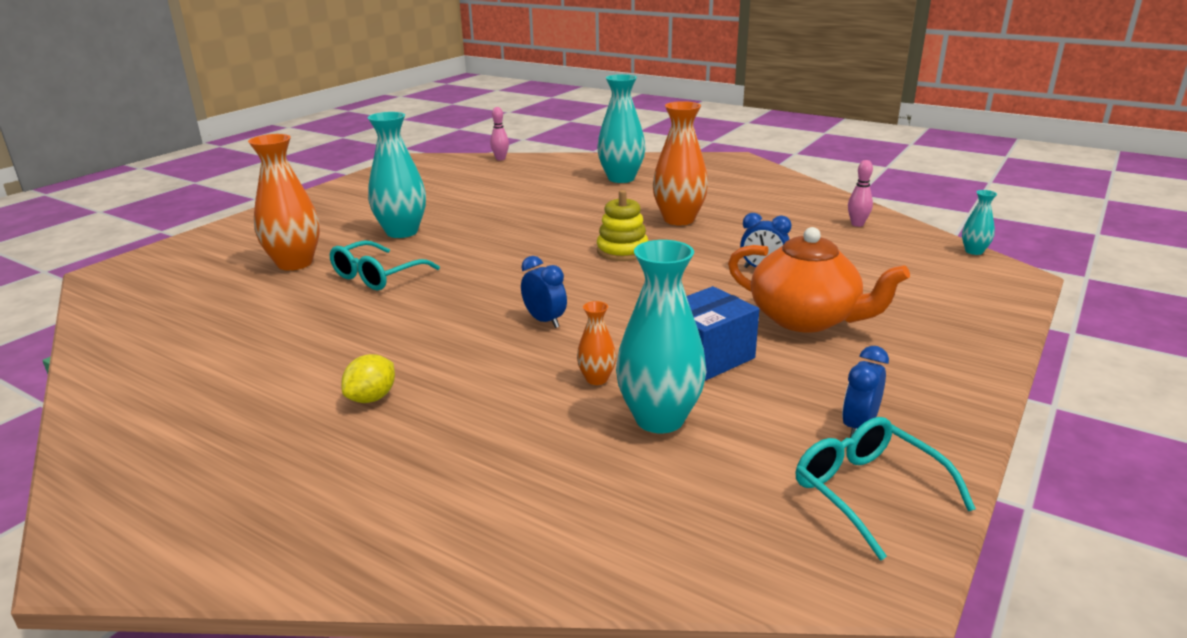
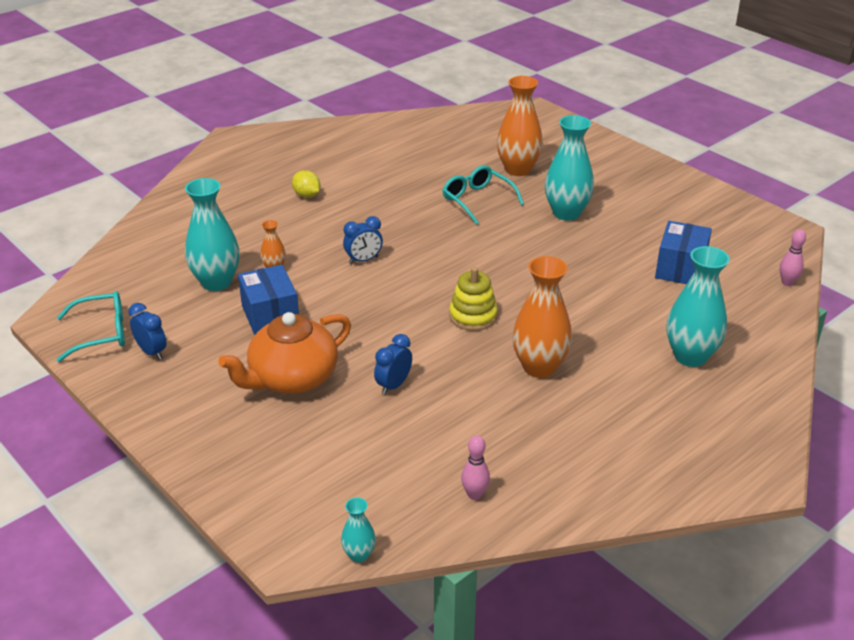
camera: 105 degrees right, 10 degrees up
(494, 187) = (680, 268): none -> blue box

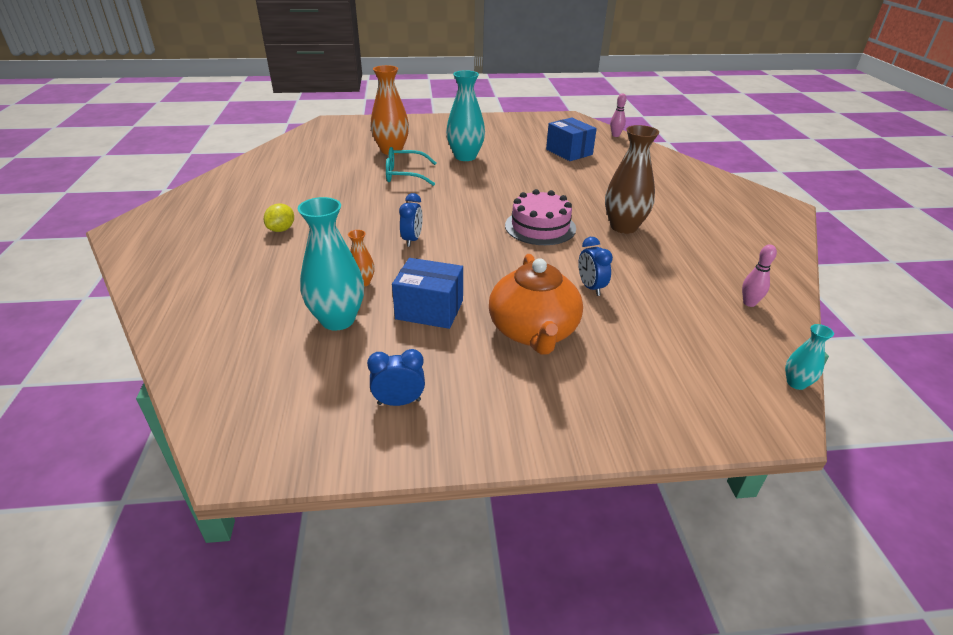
camera: 55 degrees left, 0 degrees up
(102, 333) = (321, 428): turquoise glasses -> none
(307, 195) = (281, 229): yellow lemon -> yellow lemon turned 60 degrees counterclockwise
(473, 316) = (540, 227): yellow stacking toy -> pink cake
(539, 367) = (623, 227): orange vase -> brown vase
(690, 356) = (658, 182): turquoise vase -> none

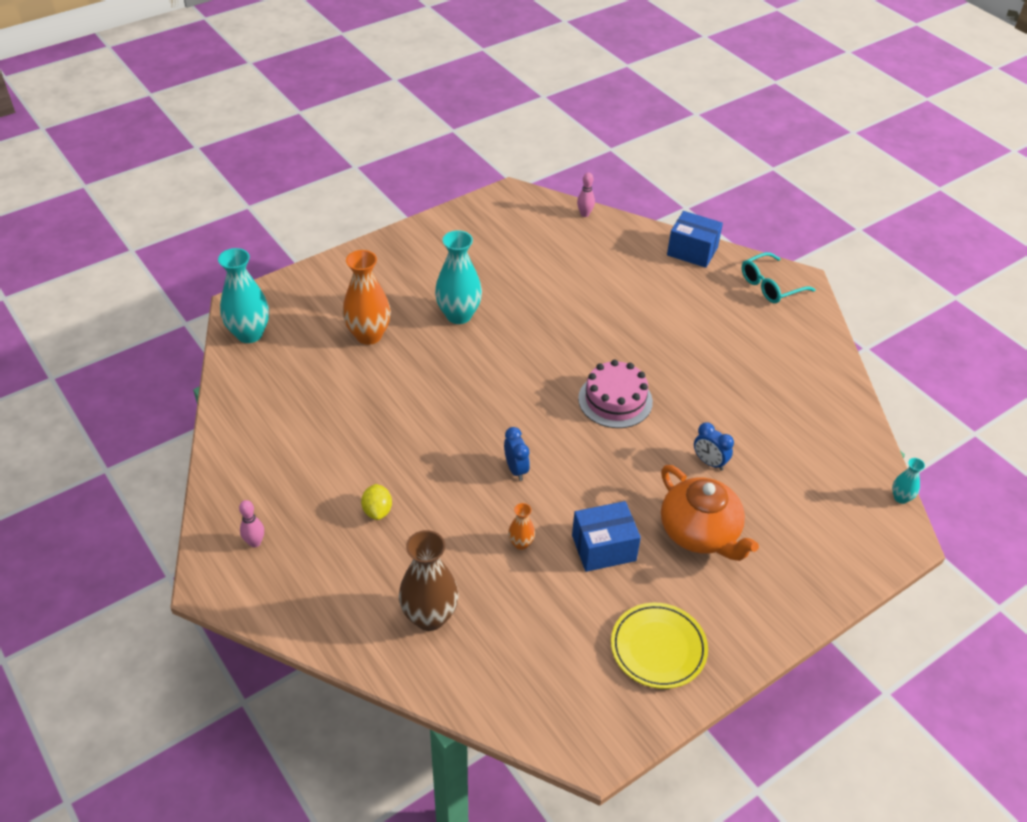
camera: 30 degrees left, 10 degrees up
(338, 320) = (540, 595): turquoise vase -> turquoise vase (249, 334)
(399, 402) = (658, 648): blue clock -> yellow plate
(404, 175) = (421, 373): turquoise glasses -> turquoise glasses (770, 286)
(569, 152) = (558, 264): blue box -> blue box (692, 251)
(623, 227) = (686, 369): brown vase -> brown vase (429, 617)
(749, 303) = (833, 426): pink bowling pin -> pink bowling pin (255, 542)

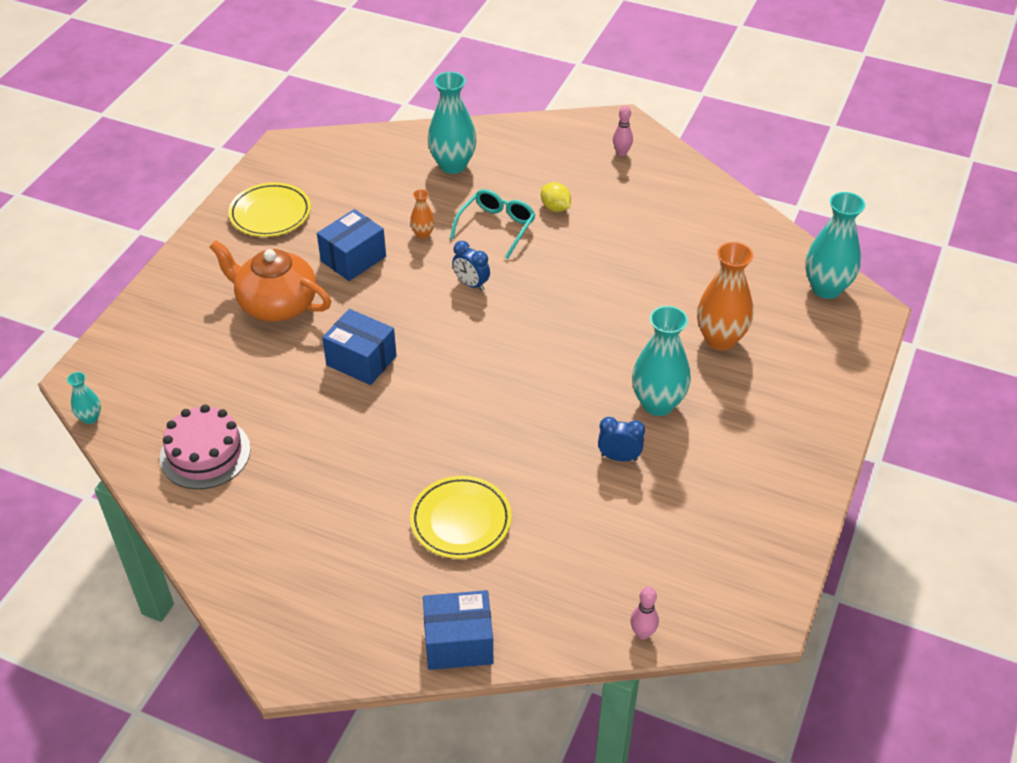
camera: 150 degrees right, 0 degrees up
(429, 617) = (453, 165): brown vase -> turquoise vase
(615, 400) = (425, 387): pink cake -> pink cake (205, 453)
(649, 306) = (461, 521): none -> yellow plate
(653, 444) = (361, 360): none -> blue box
(709, 462) = (297, 368): blue clock -> blue clock (619, 457)
(770, 286) = (325, 635): turquoise glasses -> turquoise glasses (496, 227)

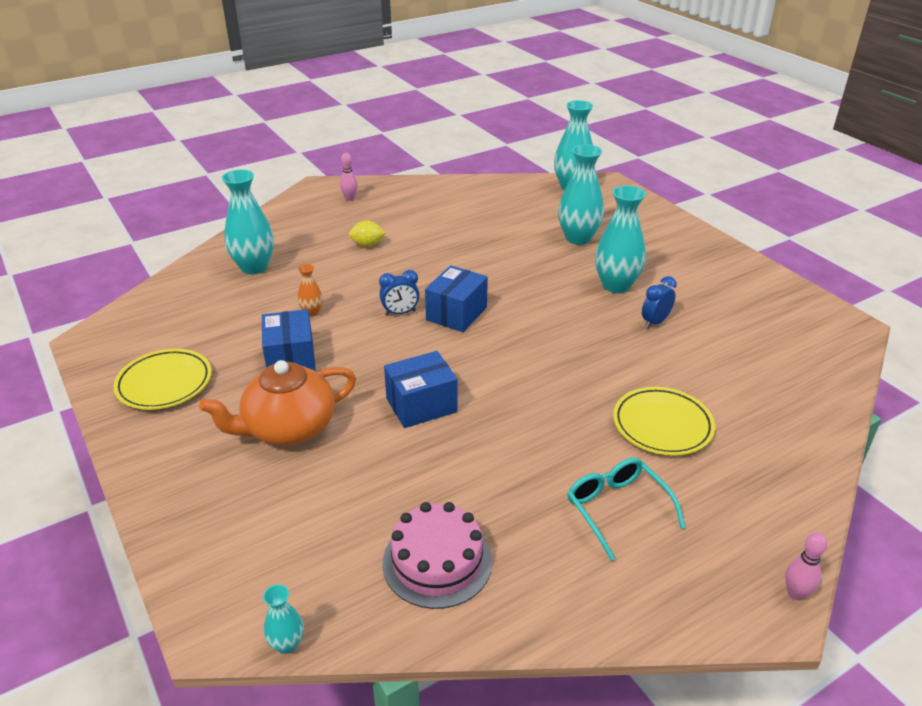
camera: 55 degrees left, 10 degrees down
(458, 643) = (800, 482): blue box -> blue box (456, 313)
(496, 227) = (352, 276): turquoise glasses -> turquoise glasses (617, 509)
(642, 633) = (839, 383): pink bowling pin -> pink bowling pin (795, 593)
(720, 339) = (578, 238): orange vase -> turquoise vase

